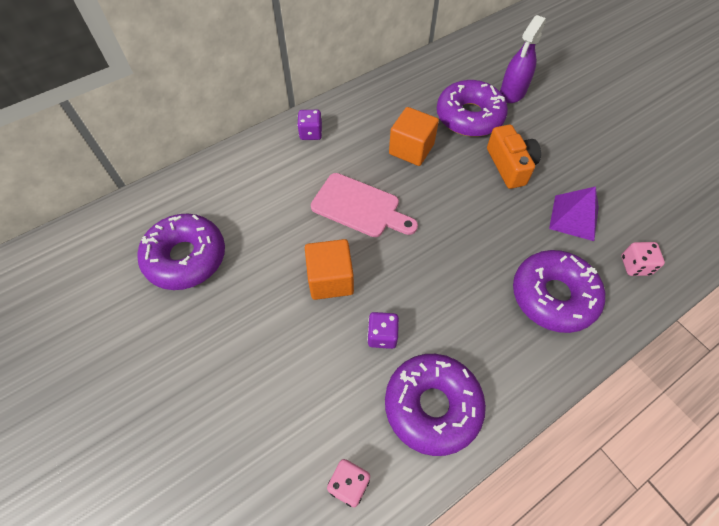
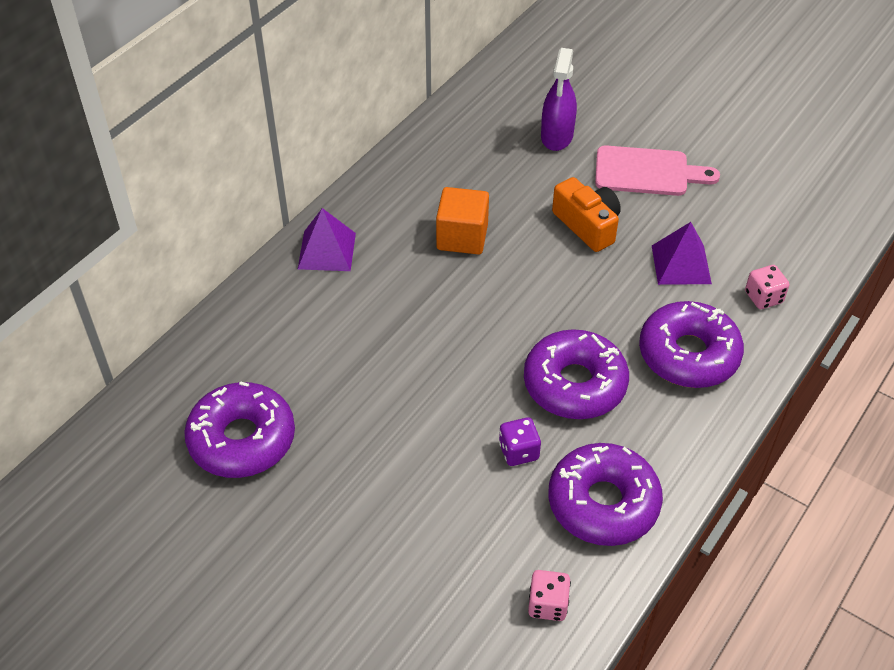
camera: 20 degrees left, 10 degrees down
(311, 133) = (326, 250): purple dice -> purple pyramid
(330, 279) = (432, 411): orange cube -> none
(360, 207) = (429, 321): pink cutting board -> pink cutting board (647, 172)
(469, 117) = (516, 179): purple donut -> purple donut (574, 384)

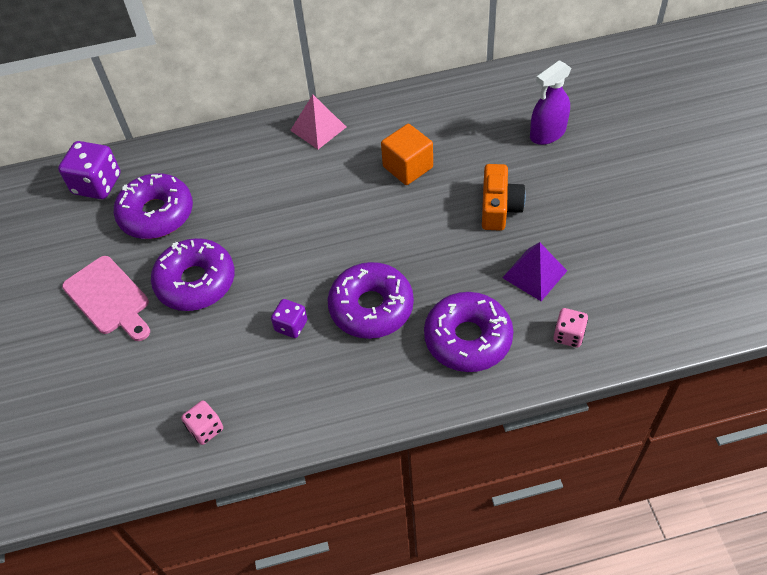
camera: 45 degrees right, 5 degrees up
(128, 453) = (97, 184): none -> purple dice
(326, 250) = (318, 128): purple pyramid -> pink pyramid
(603, 503) = (304, 394): purple donut -> purple donut (196, 282)
(647, 172) = (585, 195): pink cutting board -> pink cutting board (109, 298)

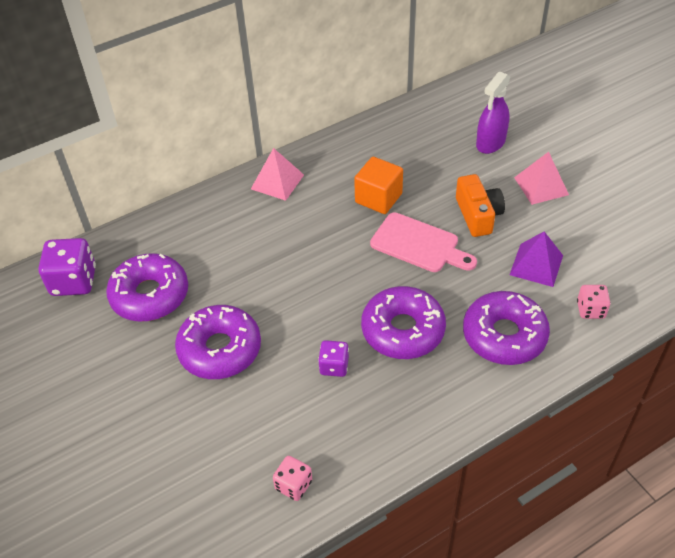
camera: 20 degrees left, 5 degrees down
(109, 298) = (136, 387): pink cutting board -> pink cutting board (419, 244)
(579, 191) = (541, 186): none -> pink pyramid

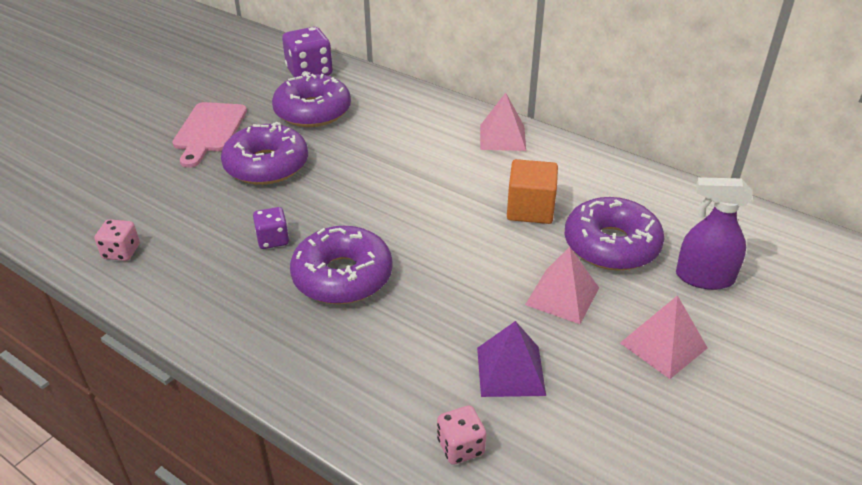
camera: 65 degrees right, 10 degrees down
(419, 244) = (479, 257): pink cutting board -> pink cutting board (209, 130)
(478, 215) = (562, 296): orange camera -> pink pyramid
(504, 335) = (373, 364): purple donut -> purple donut (611, 245)

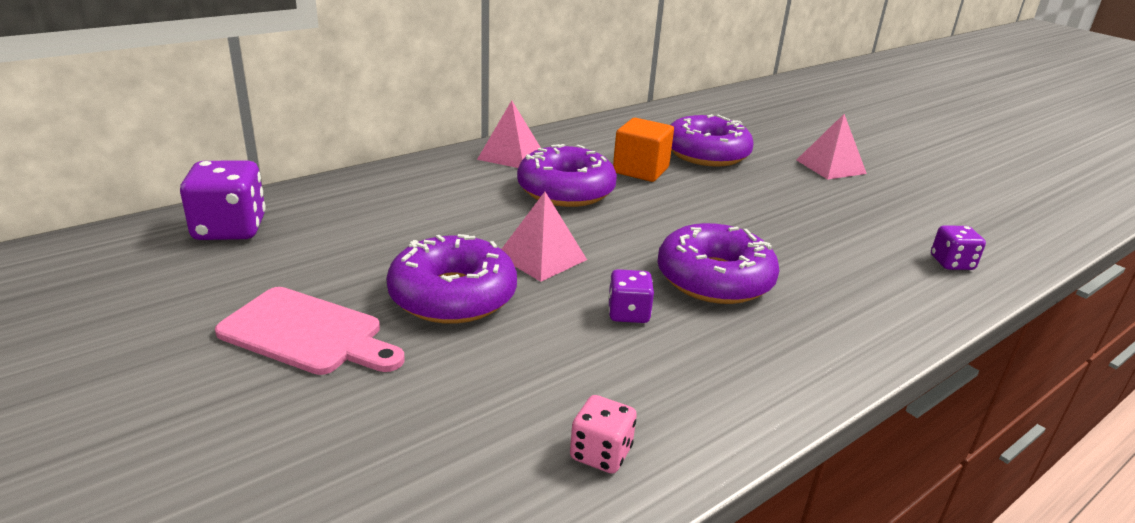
camera: 75 degrees left, 10 degrees down
(312, 111) = (344, 243): purple donut -> purple donut (566, 190)
(460, 447) = (952, 263): pink dice -> purple dice
(510, 371) = (860, 225): purple pyramid -> none
(562, 296) = (768, 185): pink pyramid -> pink pyramid (541, 257)
(704, 278) = (756, 136): purple spray bottle -> none

